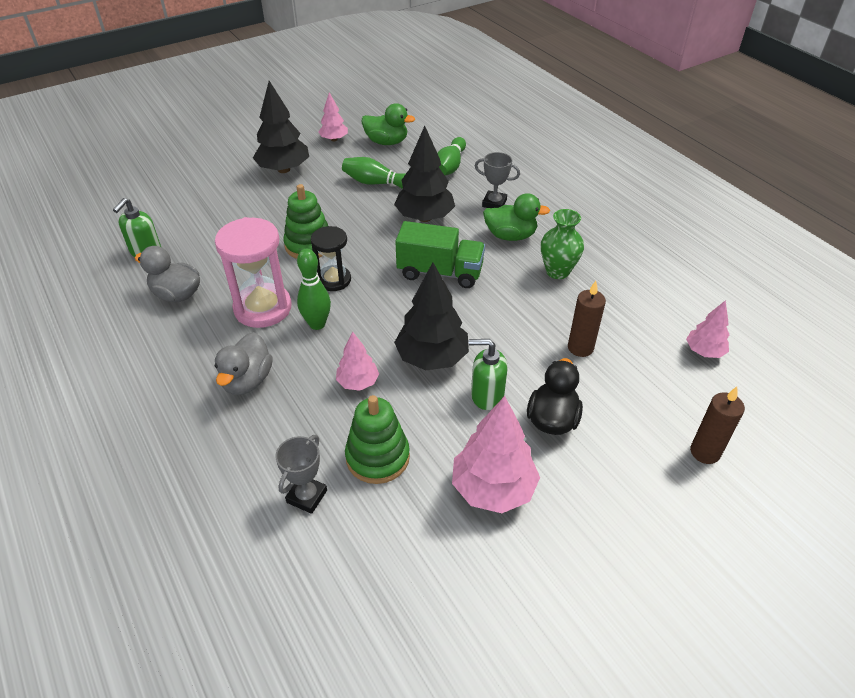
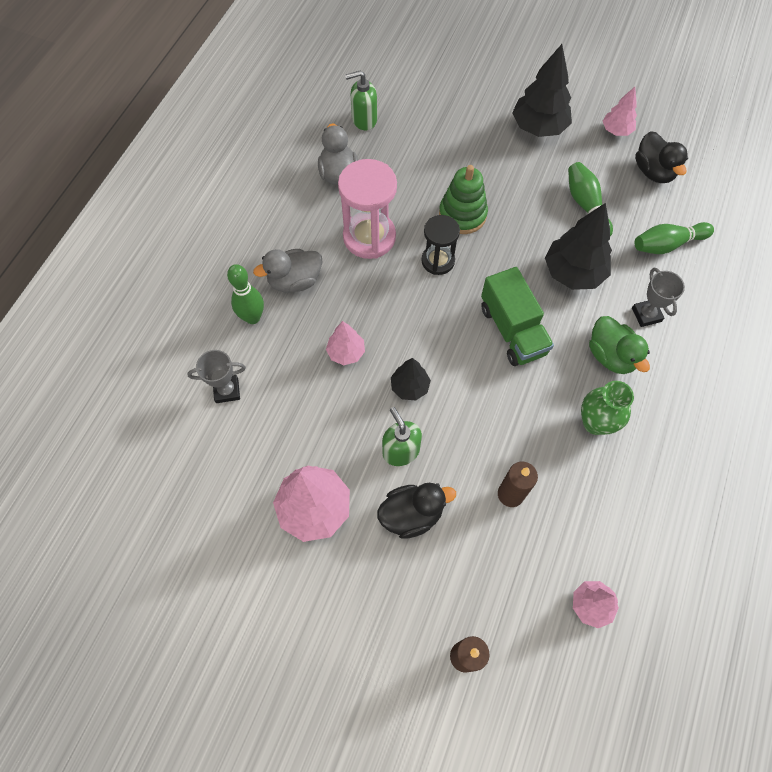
camera: 55 degrees right, 20 degrees up
(317, 324) = (382, 284): green bowling pin -> green bowling pin (252, 317)
(377, 457) = (288, 412): green stacking toy -> none
(386, 142) = (653, 172): green duck -> black duck
(432, 358) = (410, 387): black tree -> black tree, size x0.57

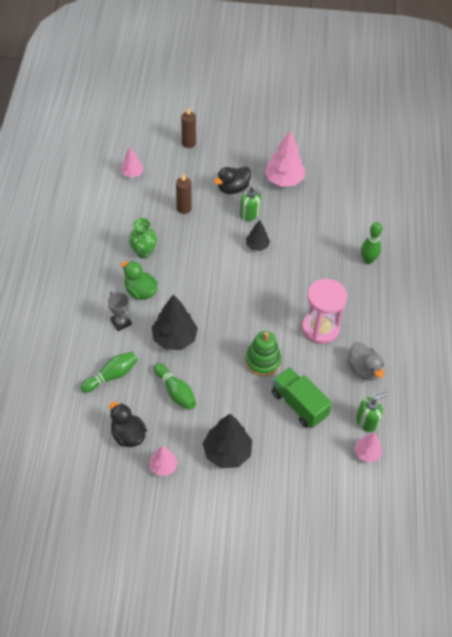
camera: 160 degrees right, 10 degrees down
(227, 390) = (359, 219): grey trophy -> none
(295, 281) = (354, 287): grey duck -> none
(346, 352) = (302, 255): pink tree -> pink tree (367, 453)
(438, 261) = (268, 323): black hourglass -> none
(512, 330) = (205, 291): green truck -> green truck (299, 404)

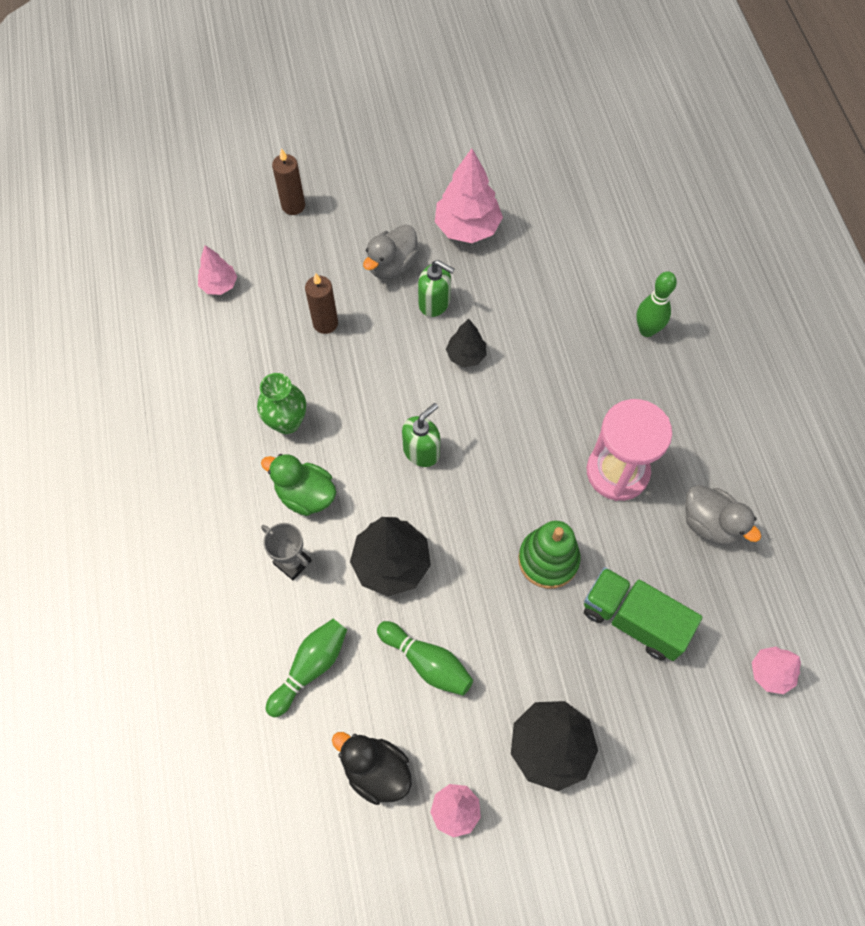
camera: 15 degrees left, 10 degrees up
(233, 188) = (392, 265): black duck -> grey duck
(367, 421) = (750, 615): green soap dispenser -> green soap dispenser (421, 451)

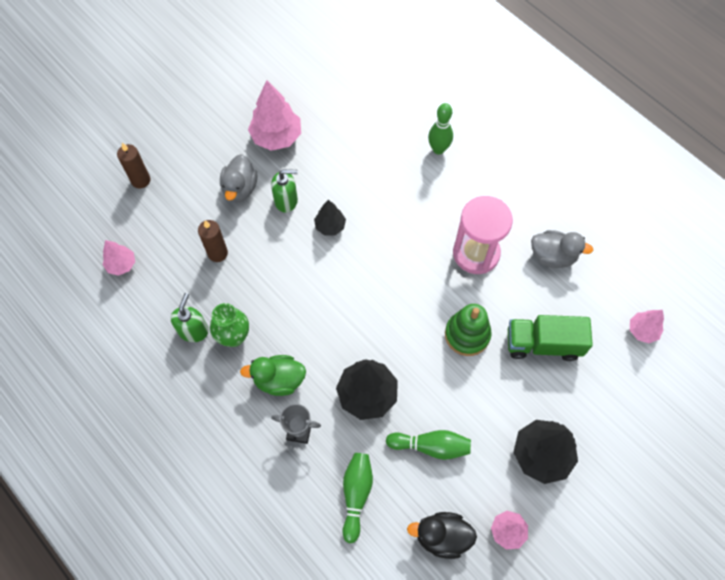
camera: 30 degrees left, 0 degrees up
(421, 451) = (340, 307): green soap dispenser -> green soap dispenser (193, 330)

